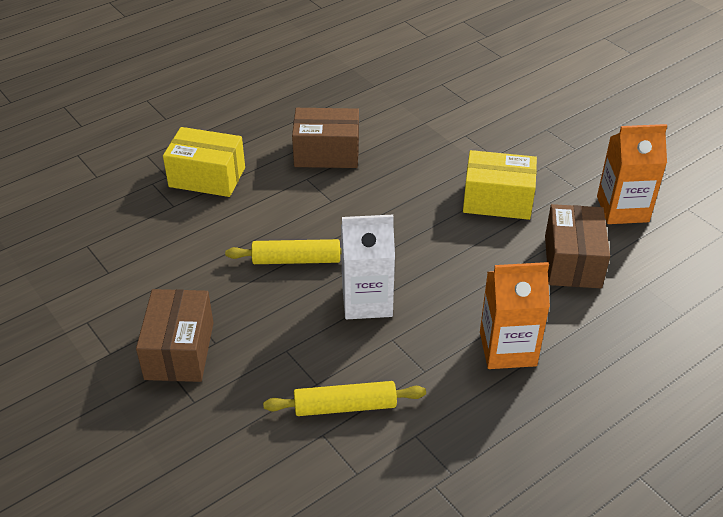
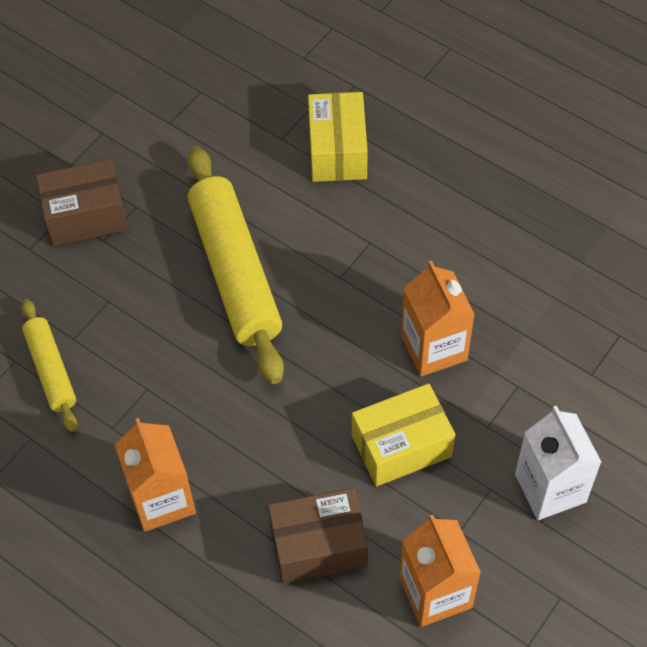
camera: 75 degrees right, 15 degrees up
(296, 260) = (235, 272): yellow rolling pin -> yellow rolling pin, size x1.86
(327, 153) = (422, 248): brown box -> none
(367, 301) = (194, 352): white carton -> white carton (550, 488)
(418, 166) = (434, 348): none -> orange carton
(497, 200) = (401, 446): yellow box -> yellow box turned 75 degrees clockwise

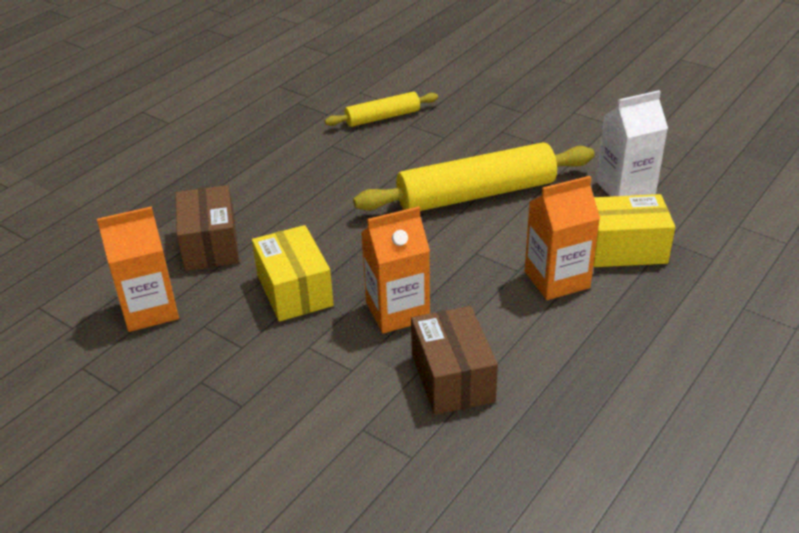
camera: 90 degrees right, 20 degrees down
(86, 216) = (524, 122): brown box -> brown box (452, 378)
(161, 499) = (267, 169): orange carton -> orange carton (556, 279)
(550, 488) = (233, 389): white carton -> white carton (625, 188)

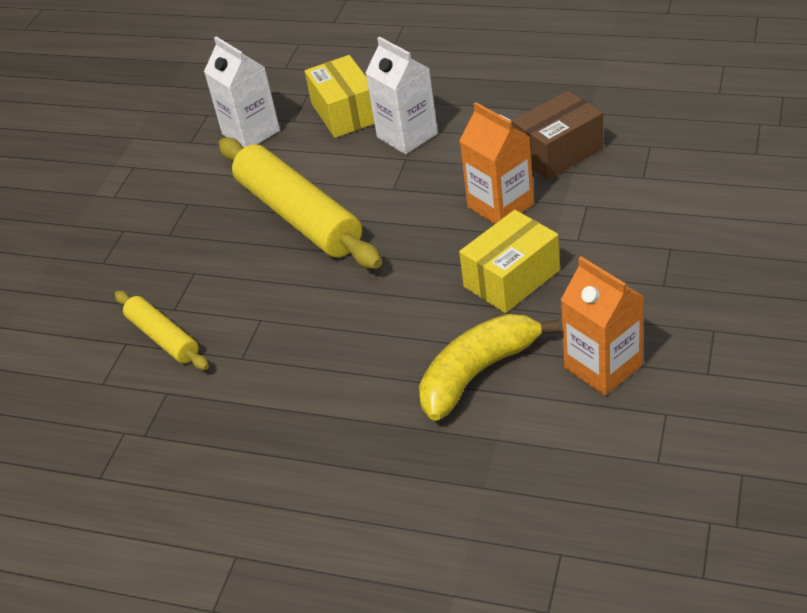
camera: 105 degrees left, 5 degrees up
(210, 245) = (478, 373): brown box -> yellow banana
(556, 279) = (407, 135): orange carton -> white carton

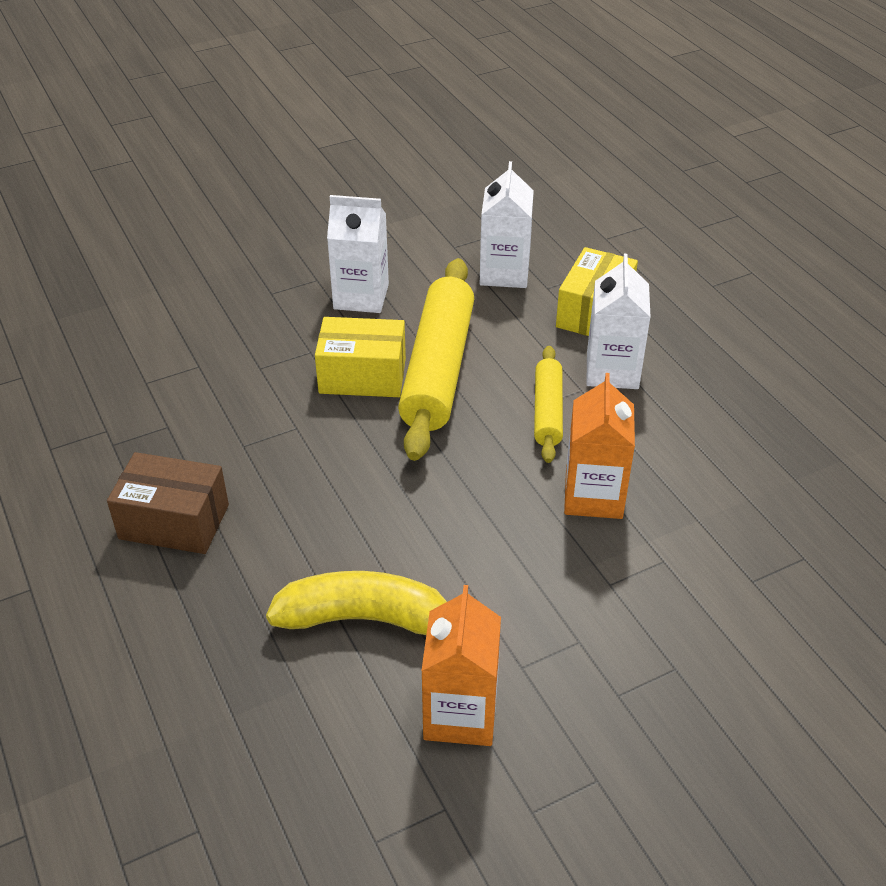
camera: 40 degrees right, 0 degrees up
(163, 338) = (223, 383): yellow rolling pin -> yellow rolling pin (547, 411)
(174, 216) = (361, 297): none -> white carton
(511, 278) = (508, 566): yellow box -> yellow box (362, 376)
(558, 152) = (712, 492): brown box -> brown box (174, 522)

